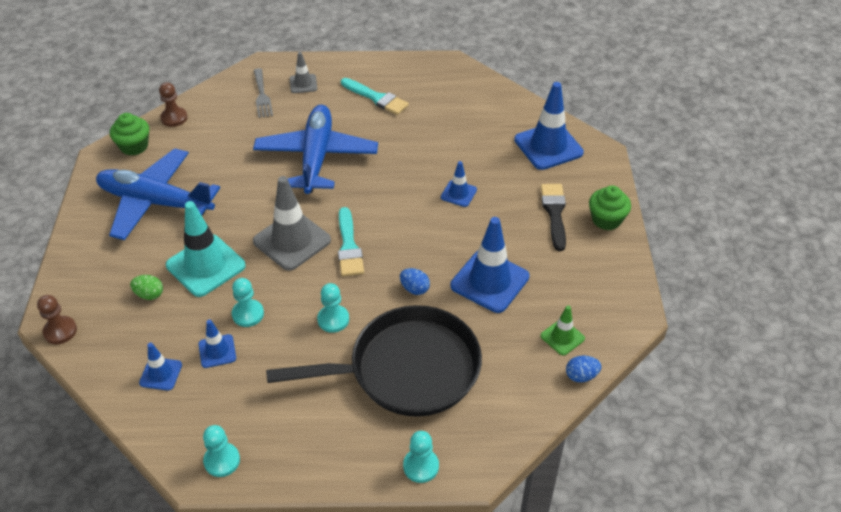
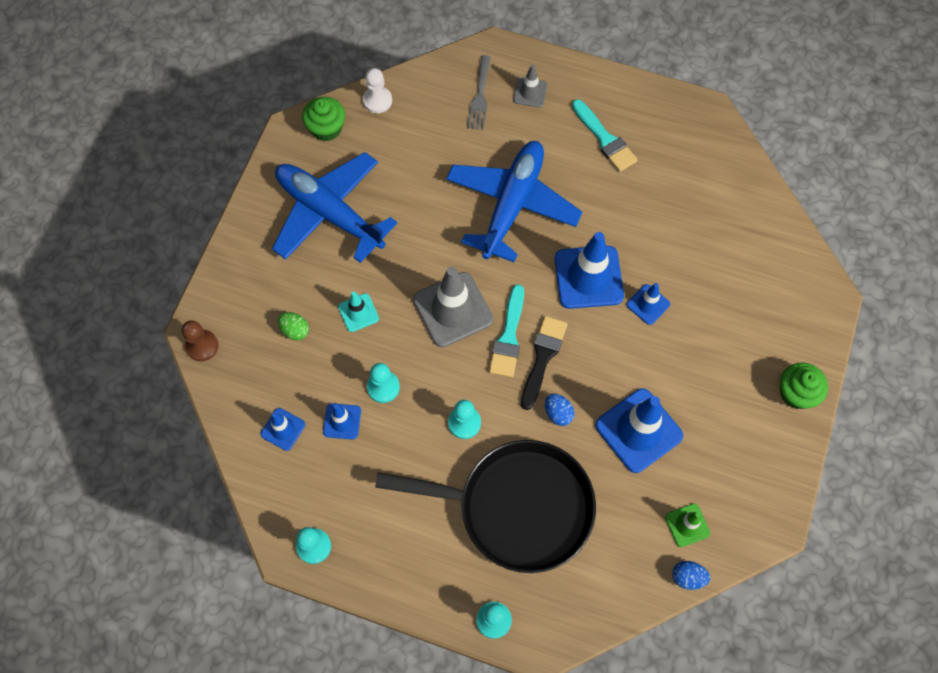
camera: 20 degrees right, 20 degrees up
(174, 118) = (377, 100): brown pawn -> white pawn
(205, 265) = (358, 312): turquoise traffic cone -> turquoise traffic cone, size x0.52
(548, 146) = (773, 270): blue traffic cone -> blue traffic cone (588, 277)
(554, 213) = (742, 365): black brush -> black brush (542, 357)

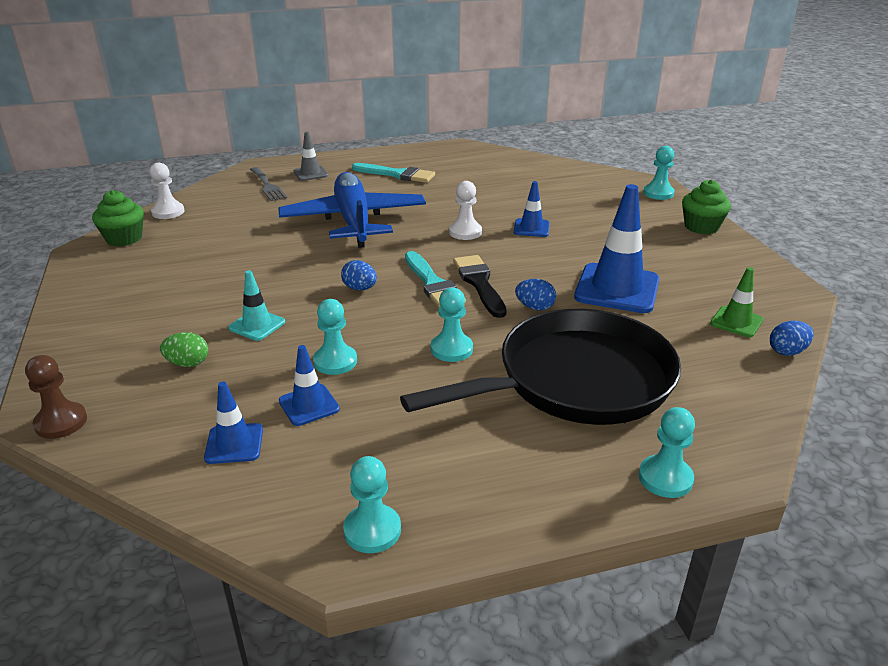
camera: 35 degrees left, 35 degrees down
(329, 213) = (167, 279): blue plane -> none
(453, 309) = (360, 288): grey traffic cone -> blue egg
(588, 277) = (465, 232): blue traffic cone -> white pawn
(815, 316) = (658, 193): none -> turquoise pawn

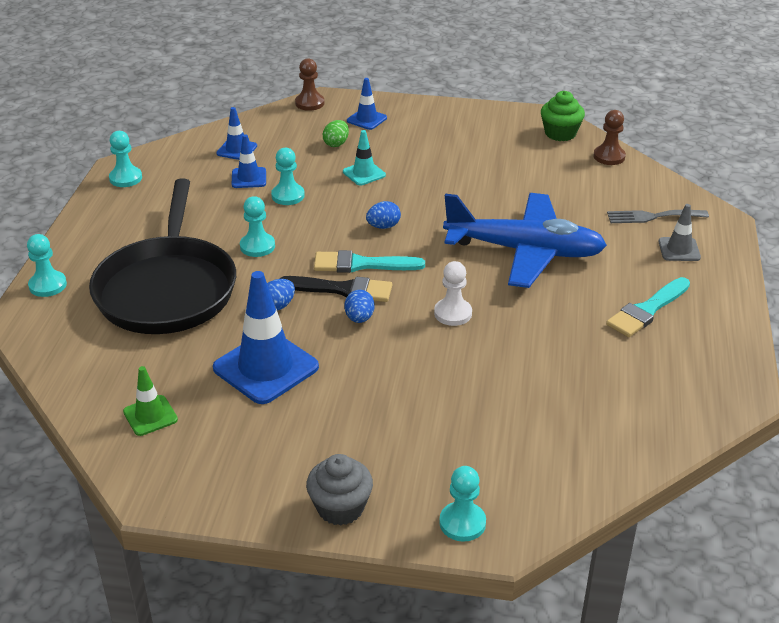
camera: 115 degrees right, 5 degrees up
(168, 212) = (609, 156): white pawn -> brown pawn
(531, 228) = (432, 363): blue traffic cone -> blue traffic cone (367, 119)
(701, 227) = (340, 507): green cupcake -> grey cupcake
(787, 351) = (86, 420): blue egg -> blue egg (359, 318)

